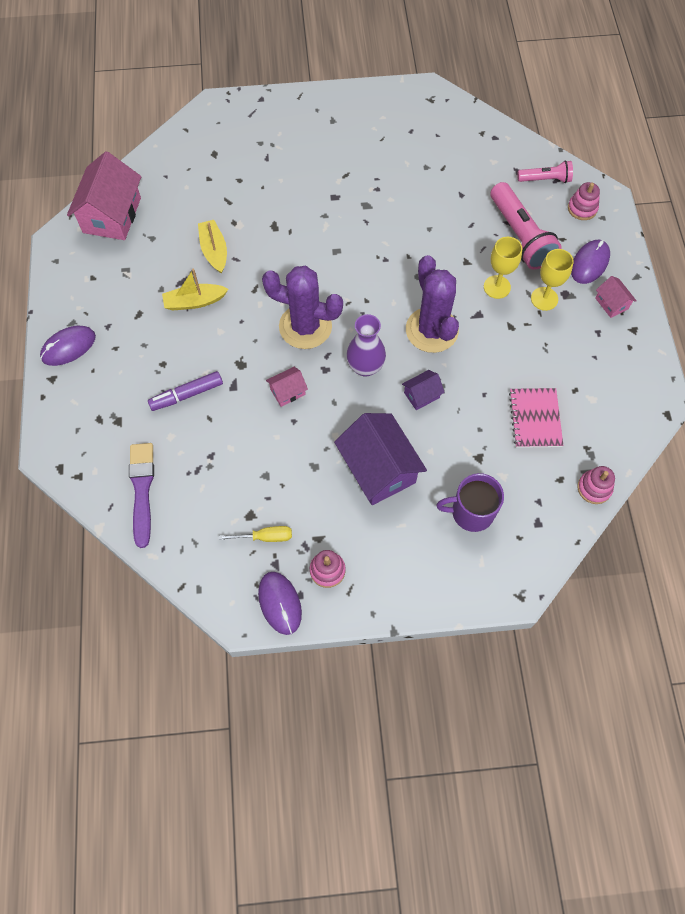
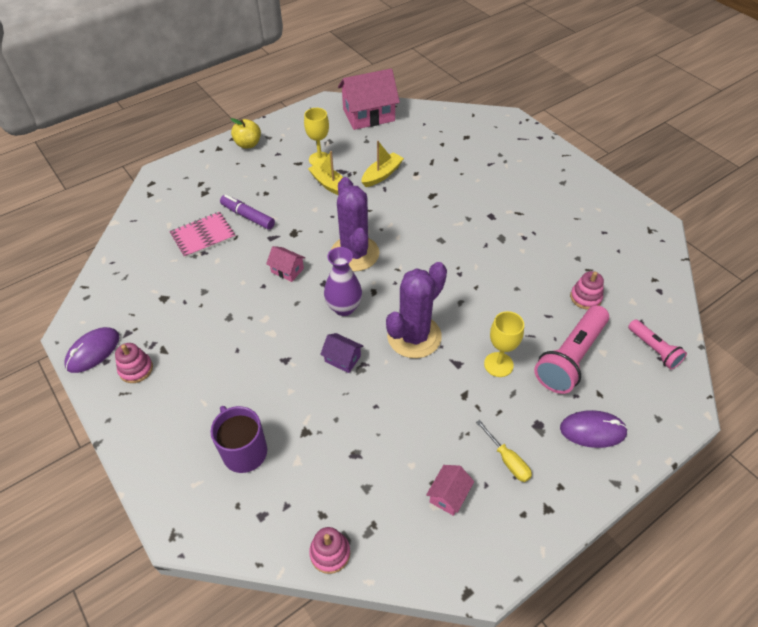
camera: 60 degrees right, 15 degrees down
(68, 347) = (248, 144): purple mouse -> yellow apple
(142, 489) = (155, 229): purple brush -> none
(265, 537) = (149, 315): yellow screwdriver -> yellow screwdriver (507, 460)
(378, 469) = (250, 361): purple house -> none
(535, 418) = (377, 461): pink notebook -> pink notebook (203, 236)
(544, 299) = (517, 409): yellow goblet -> yellow goblet (320, 159)
(582, 208) = (651, 395): pink stacking toy -> pink stacking toy (585, 297)
(611, 303) = (562, 472): pink house -> pink house (448, 495)

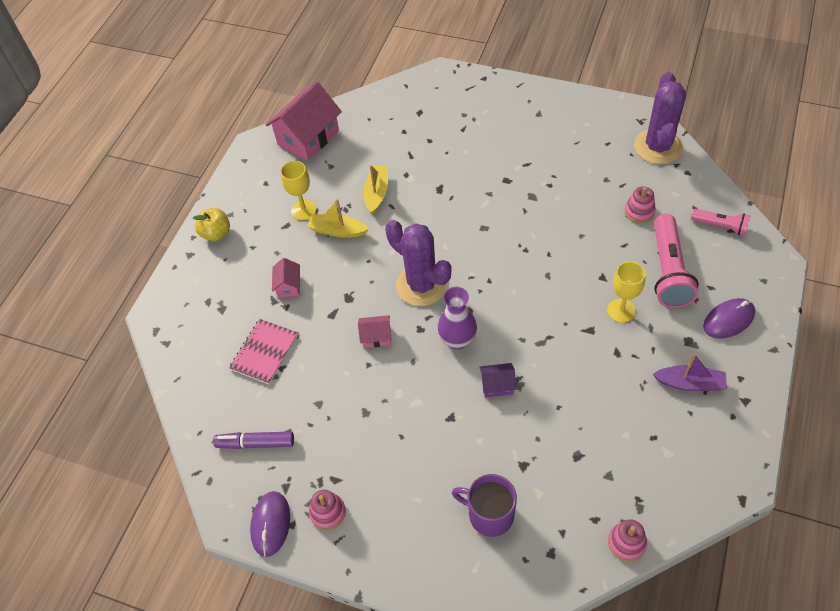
camera: 30 degrees left, 5 degrees up
(248, 216) = (289, 307): purple marker -> purple marker (255, 443)
(414, 336) = (537, 329): purple cactus -> purple cactus (658, 147)
(448, 495) = (671, 439): pink house -> pink house (288, 286)
(507, 460) = (690, 383): yellow screwdriver -> purple boat

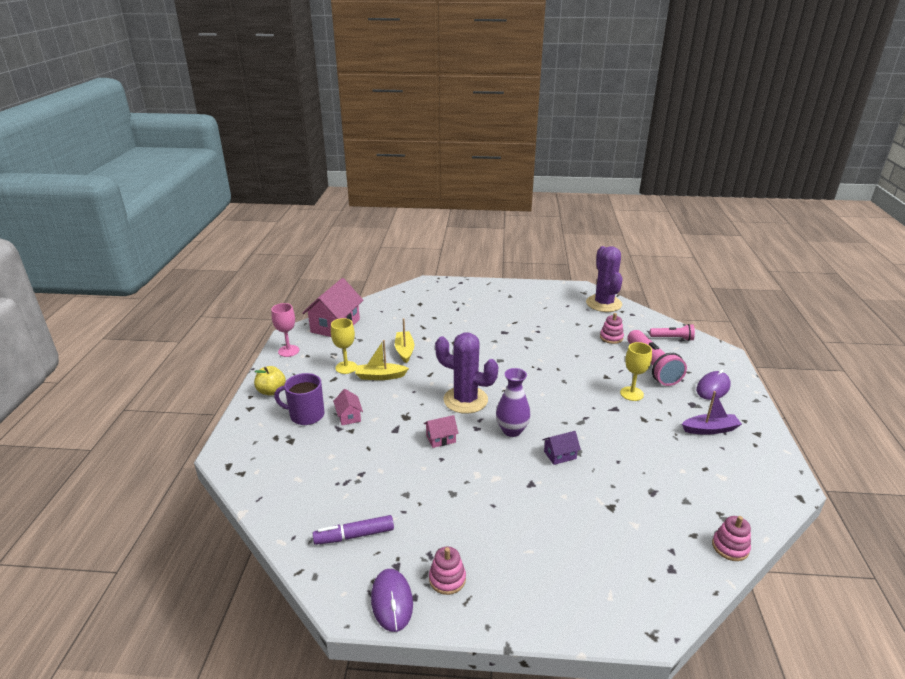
camera: 20 degrees left, 25 degrees down
(247, 172) = (288, 351): none -> pink goblet
(264, 352) = (341, 465): pink notebook -> none
(489, 515) = (601, 550): purple mug -> purple mug (306, 415)

